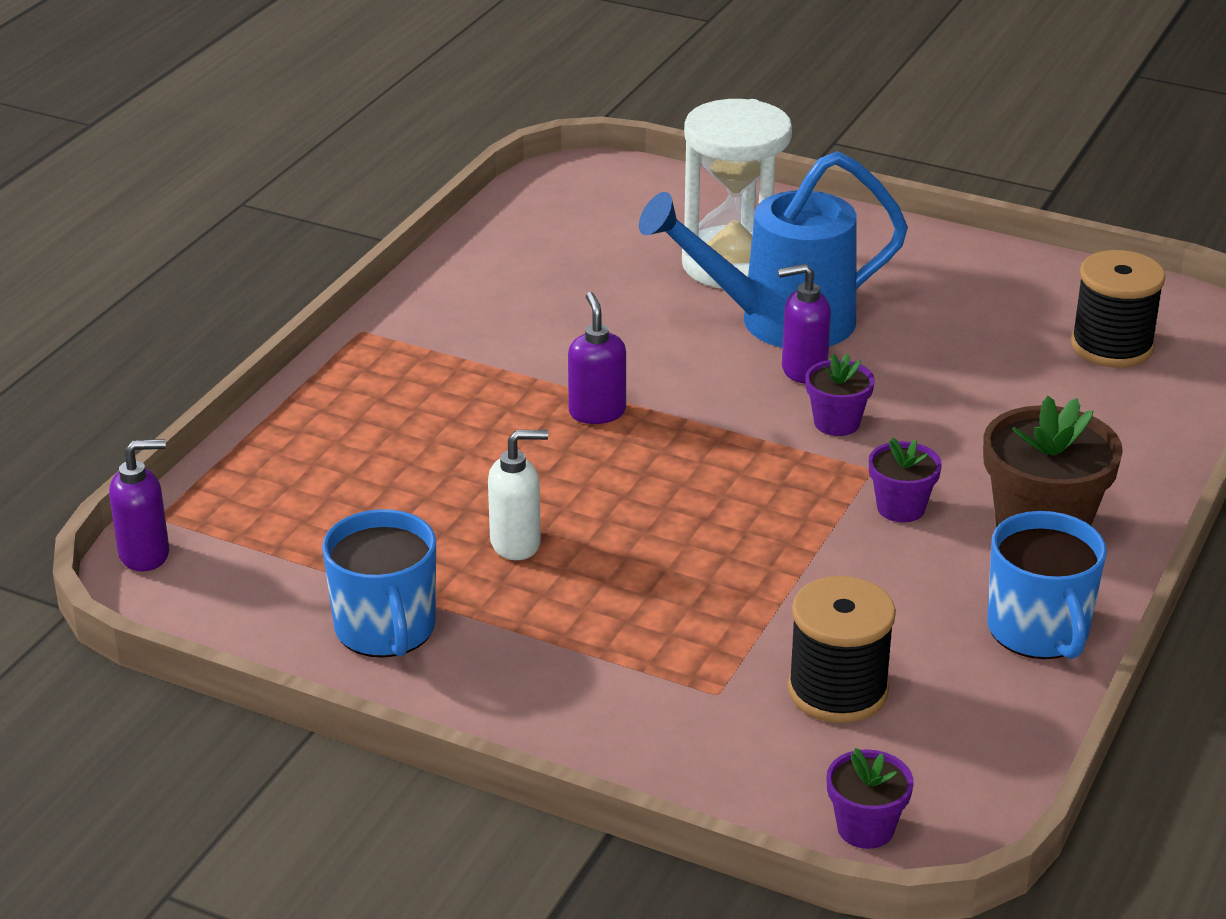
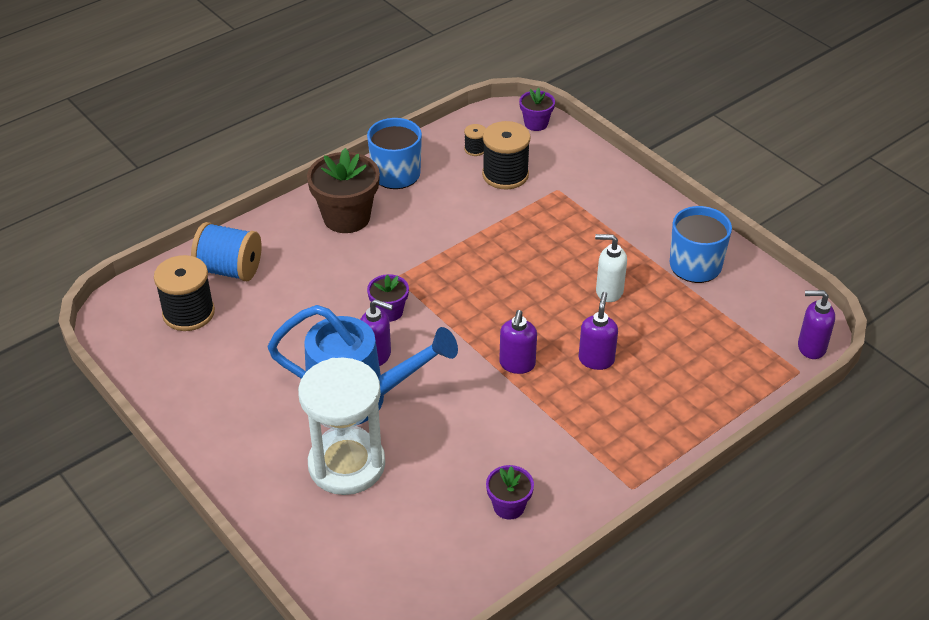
camera: 155 degrees left, 10 degrees up
(484, 448) = (596, 359): none -> purple soap dispenser
(901, 508) = (401, 250): purple flower pot -> purple flower pot (509, 506)
(939, 726) = (475, 149): none -> black spool
(1126, 409) = (229, 270): none -> blue spool

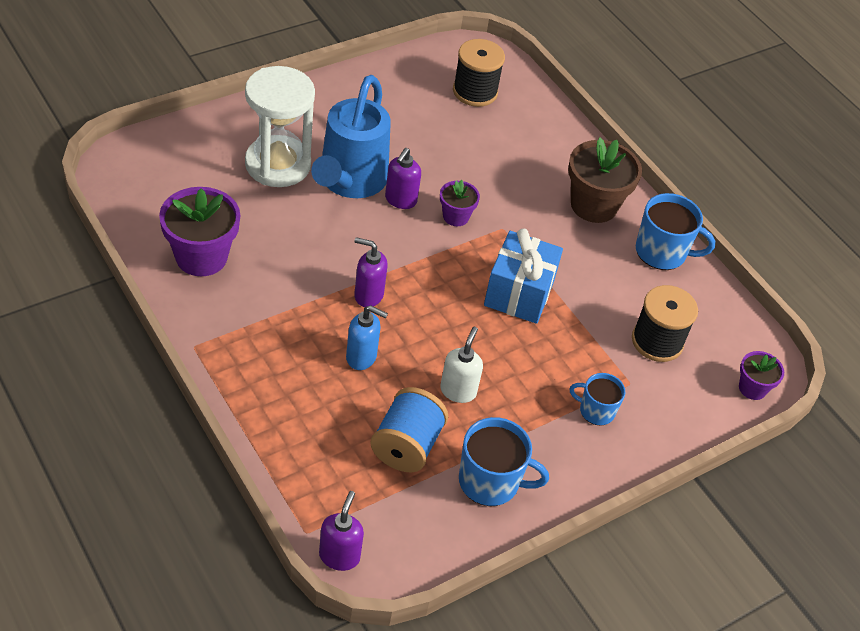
camera: 90 degrees right, 5 degrees up
(229, 270) = (527, 120): blue spool -> blue spool (407, 445)
(475, 149) = (703, 323): black spool -> none
(478, 261) = (519, 293): none -> blue gift
(509, 506) = (201, 257): purple flower pot -> purple flower pot, size x1.84
(595, 208) = (596, 410): none -> blue mug
(596, 359) = (361, 357): purple soap dispenser -> blue soap dispenser

